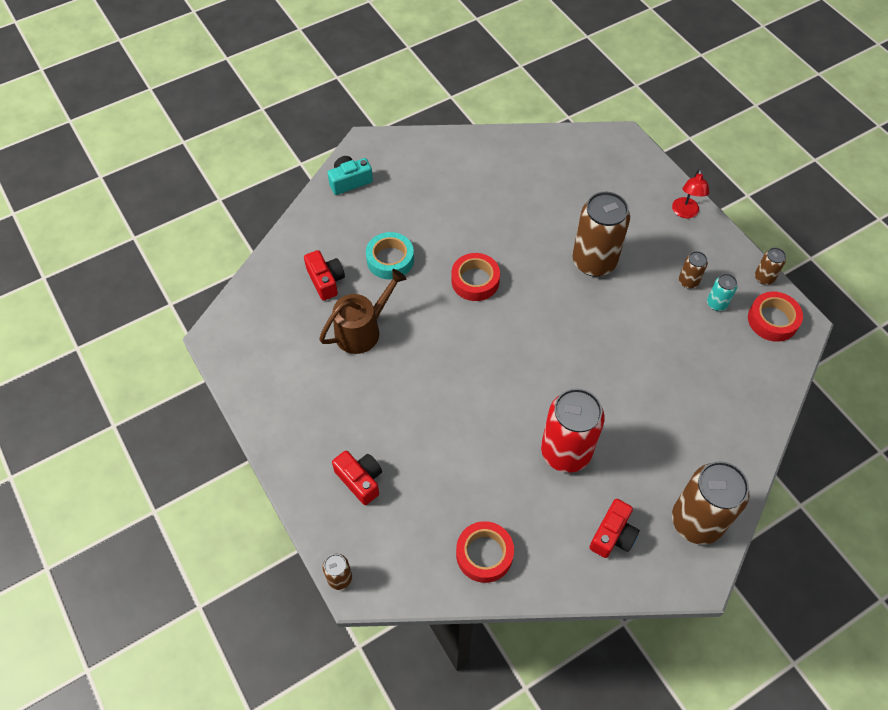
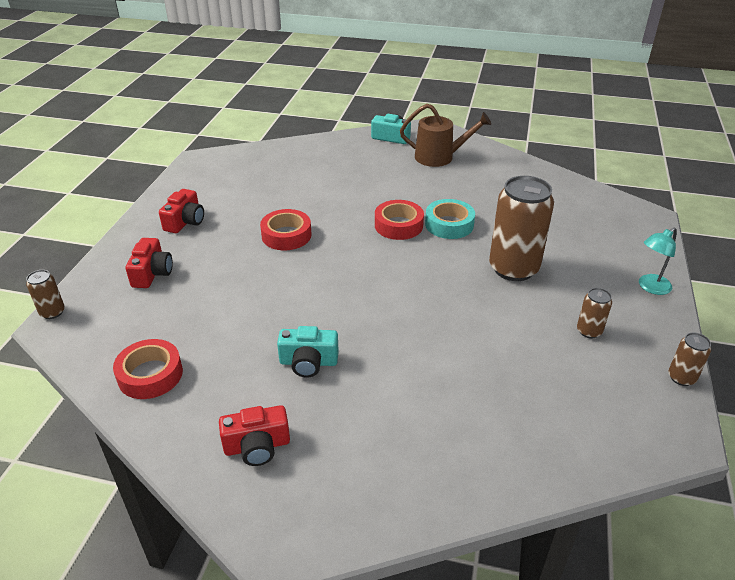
camera: 45 degrees right, 20 degrees down
(326, 281) = (300, 171): red camera -> red camera (185, 221)
(362, 330) = (281, 205): brown watering can -> brown watering can (439, 157)
(390, 260) = (357, 183): turquoise tape -> turquoise tape (449, 224)
(565, 452) = (308, 362): red can -> turquoise camera
(685, 213) = (650, 287): red lamp -> turquoise lamp
(696, 521) = (343, 502): brown can -> none
(716, 304) = (598, 363): turquoise can -> none
(772, 320) = (649, 414): red tape -> red tape (286, 235)

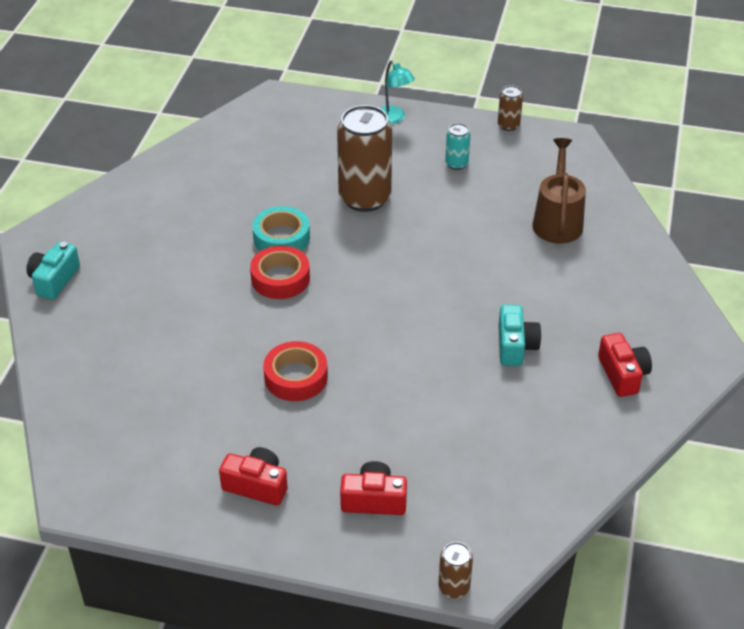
camera: 90 degrees left, 5 degrees up
(150, 375) = (547, 467): red tape -> none
(439, 157) = (122, 237): brown watering can -> brown watering can (557, 221)
(589, 331) = (456, 164): brown can -> turquoise can

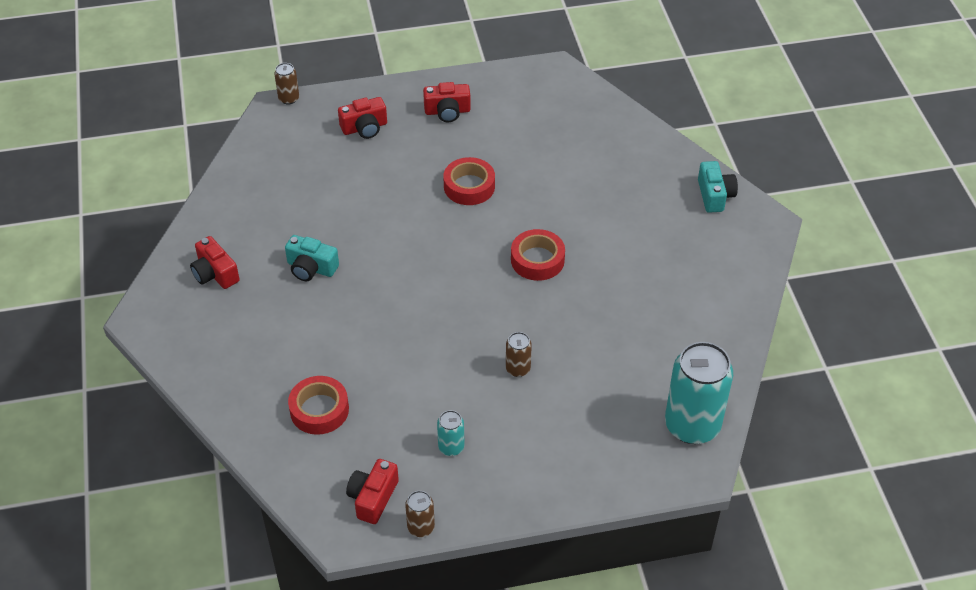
camera: 155 degrees right, 5 degrees up
(255, 121) = (692, 425): none -> turquoise can
(281, 238) = (564, 298): turquoise tape -> none
(365, 198) = (518, 369): brown can -> brown can, size x0.46
(394, 118) = (551, 488): turquoise lamp -> none
(515, 346) = (311, 268): turquoise camera -> turquoise camera turned 45 degrees counterclockwise
(537, 152) = (373, 498): none -> red camera
(557, 221) = (319, 410): brown watering can -> red tape

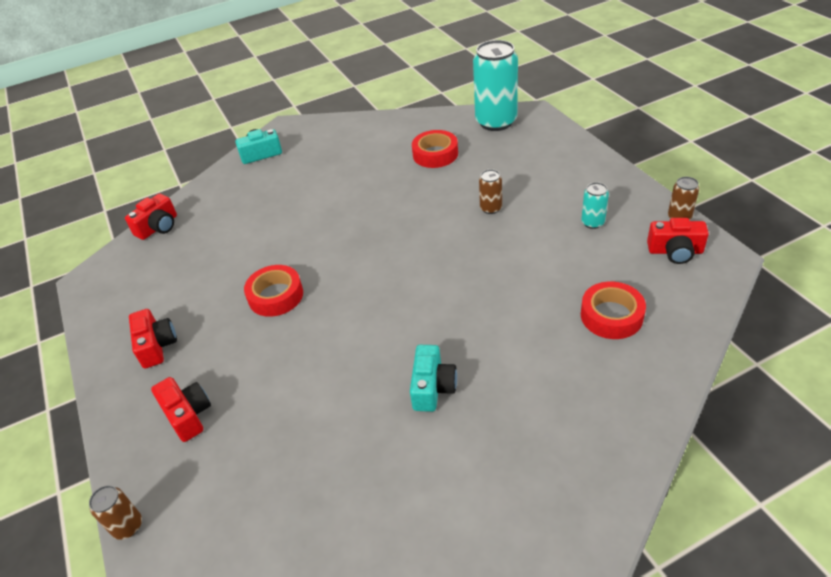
camera: 100 degrees left, 5 degrees down
(215, 273) = (478, 483): red camera -> red camera (158, 227)
(537, 260) = (363, 227): red tape -> red tape (435, 154)

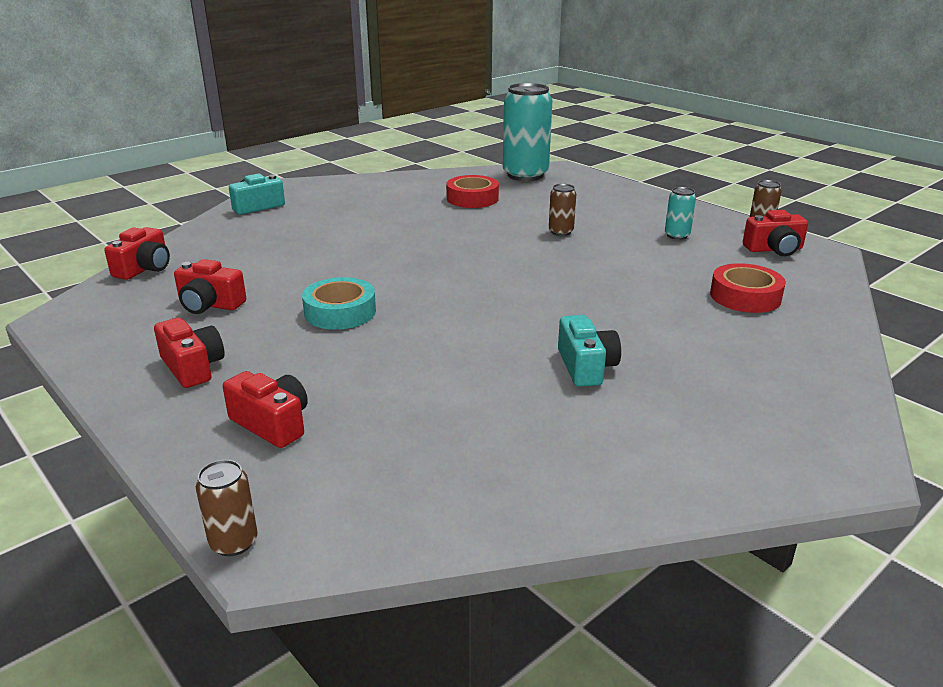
camera: 20 degrees left, 15 degrees down
(189, 275) = (210, 304): none -> red camera
(276, 296) = (340, 312): red tape -> turquoise tape

